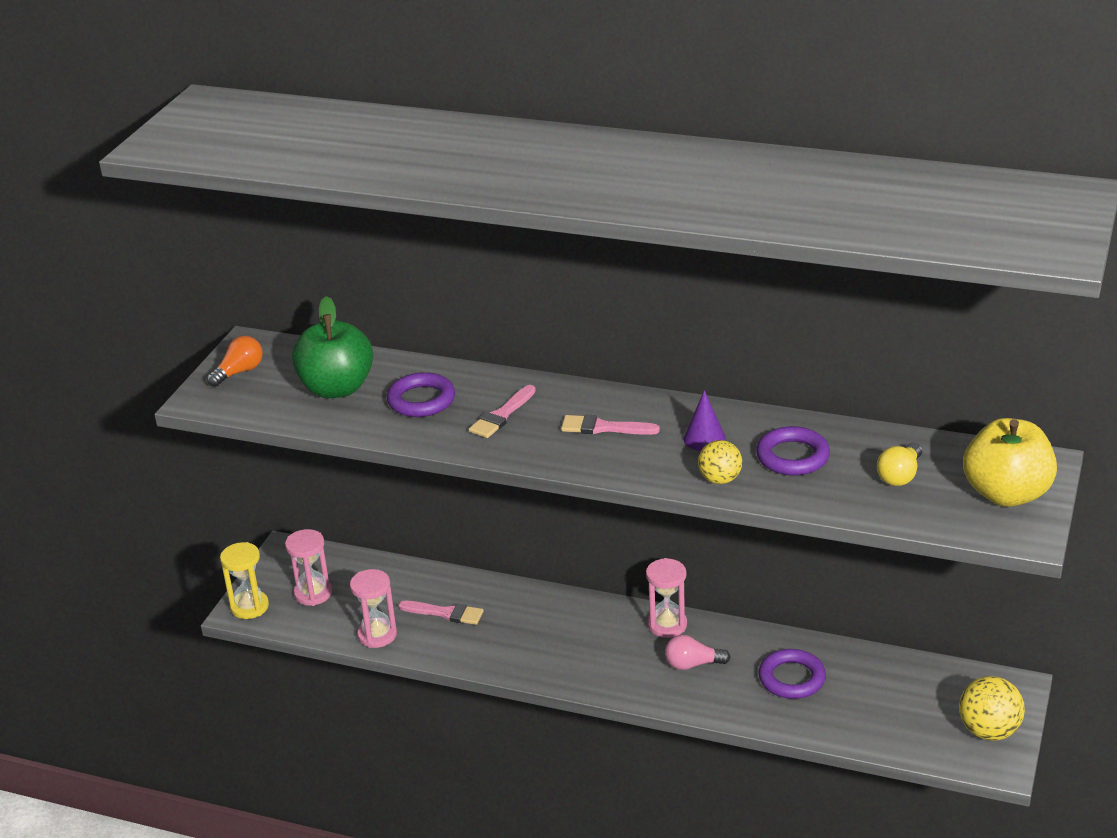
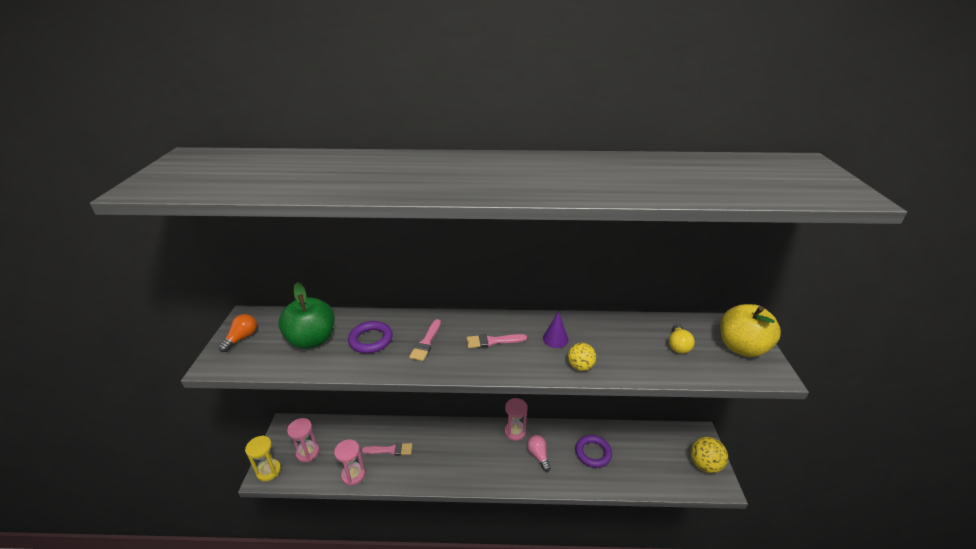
camera: 20 degrees left, 0 degrees up
(692, 664) = (538, 455): pink light bulb -> pink light bulb turned 90 degrees clockwise
(792, 456) = (612, 343): purple ring -> none

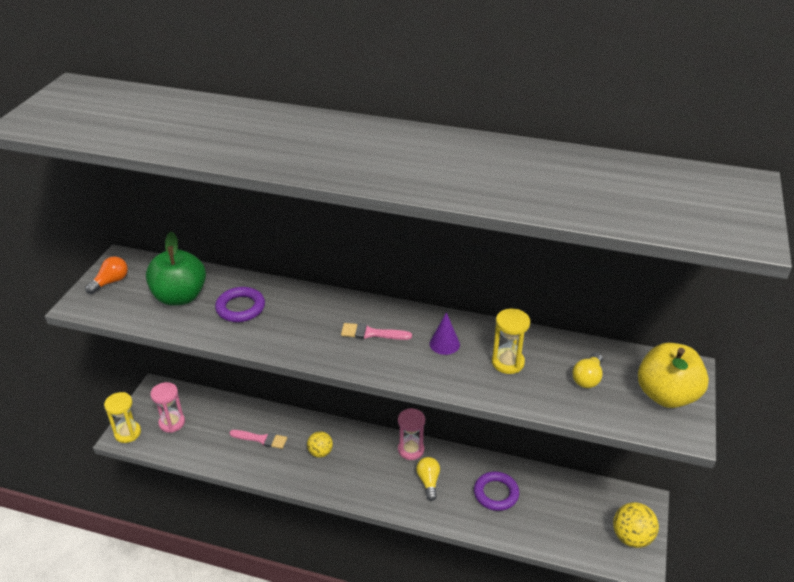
camera: 15 degrees right, 5 degrees up
(353, 475) = (214, 456): pink hourglass -> none
(426, 342) = (298, 321): pink brush -> none
(538, 455) = (428, 481): pink light bulb -> yellow light bulb
(580, 366) = (457, 379): yellow ball -> yellow ball (320, 452)
(612, 345) = (507, 362): none -> yellow hourglass

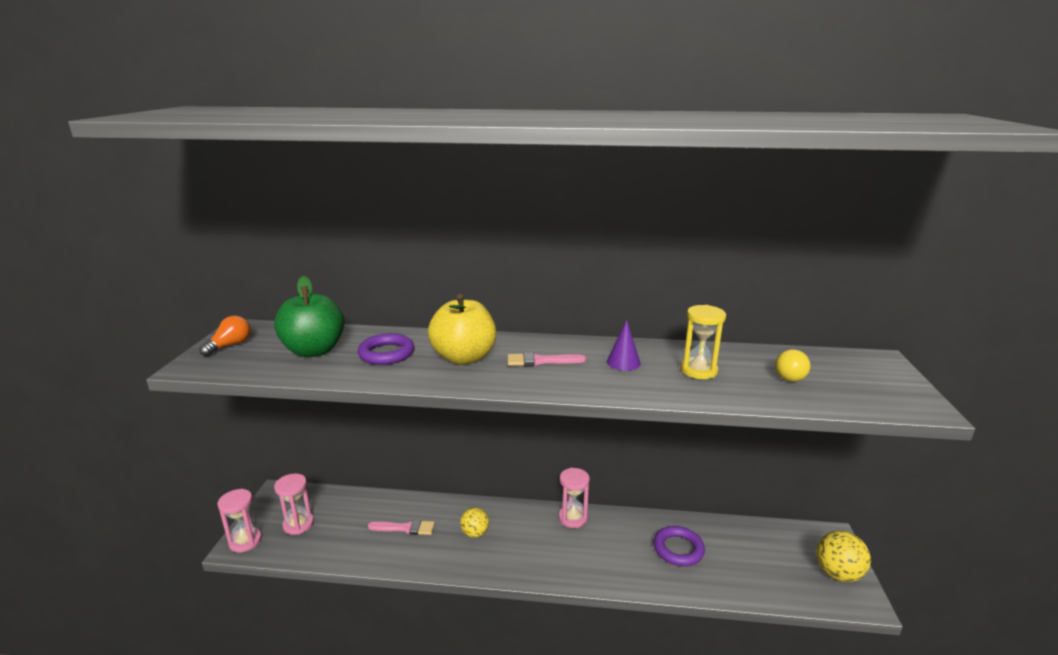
camera: 10 degrees left, 15 degrees down
(127, 433) = (245, 541): yellow hourglass -> pink hourglass
(428, 481) = (602, 547): yellow light bulb -> none
(666, 395) = (878, 380): yellow apple -> yellow apple (464, 357)

